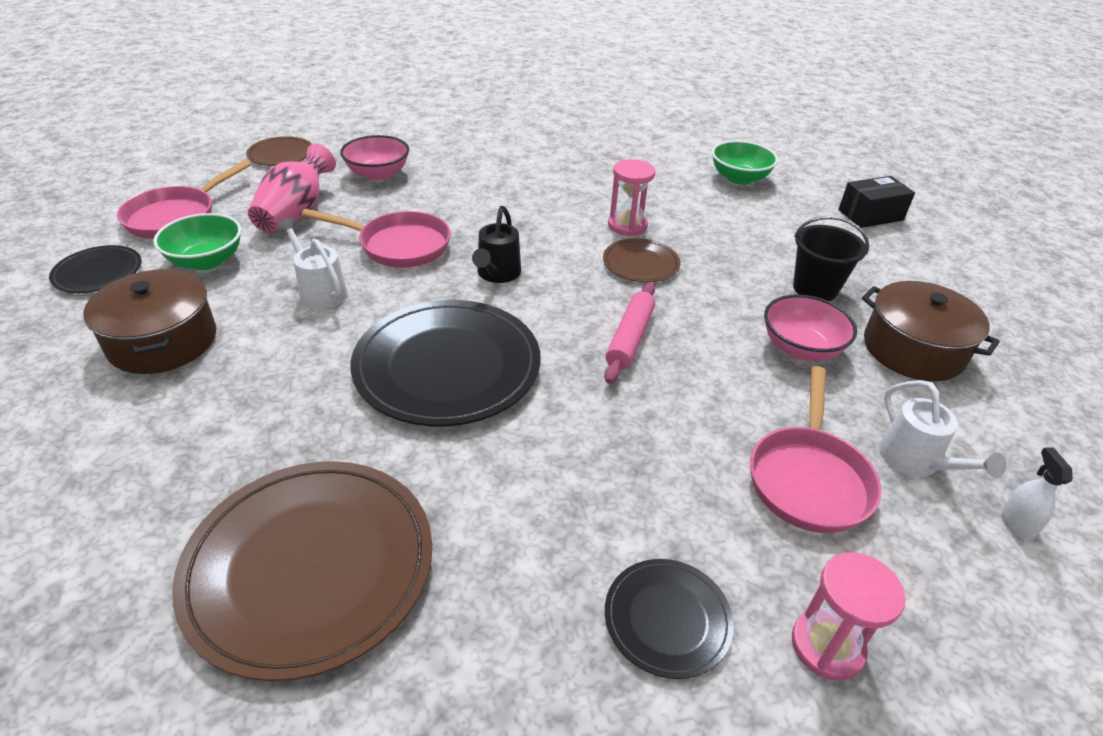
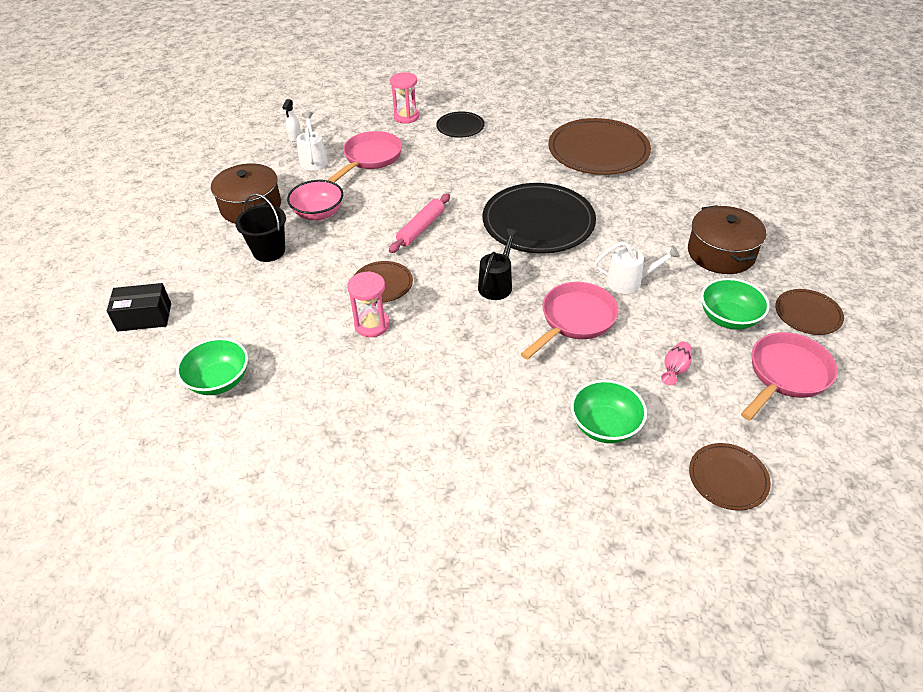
camera: 165 degrees left, 5 degrees up
(98, 272) = (808, 314): black plate -> brown plate
(296, 213) = (675, 369): pink vase -> pink vase, size x0.50
(319, 291) = (629, 282): white watering can -> white watering can turned 60 degrees counterclockwise
(378, 174) = (605, 426): pink bowl -> green bowl
(398, 245) = (574, 320): pink pan -> pink pan turned 105 degrees clockwise

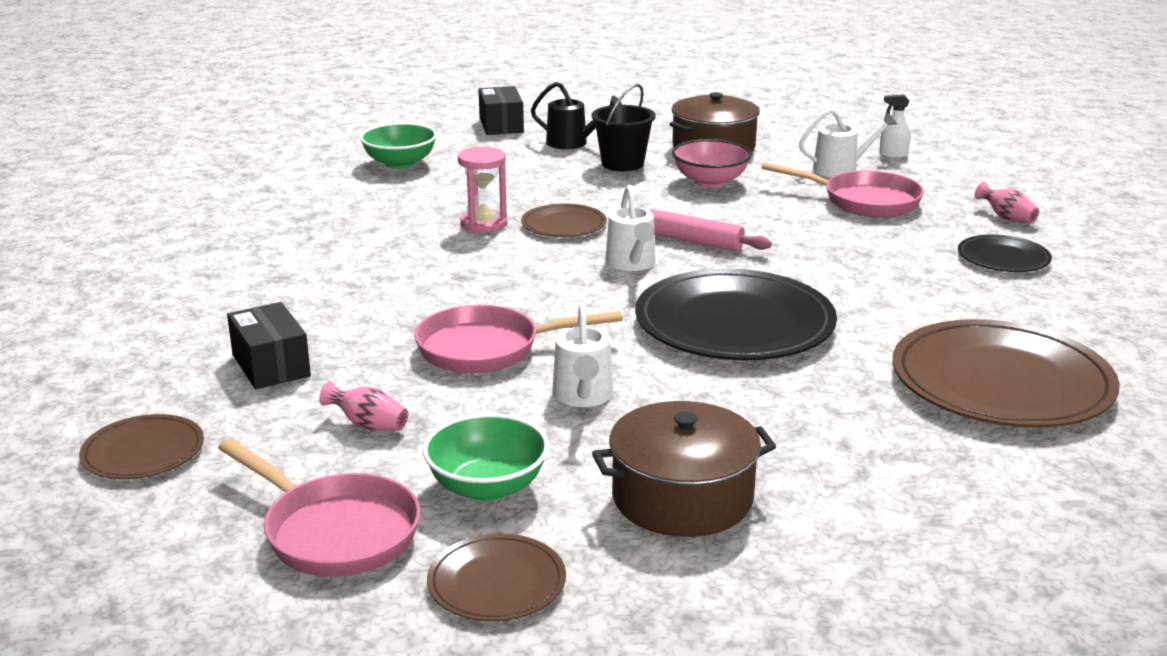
camera: 85 degrees right, 20 degrees down
(406, 117) = (1006, 218): pink hourglass -> pink vase
(454, 255) = (632, 264): none -> white watering can
(497, 284) = (569, 294): black watering can -> black watering can (573, 143)
(574, 320) = (487, 349): pink pan -> pink pan turned 135 degrees clockwise
(605, 426) = (271, 365): green bowl -> black box

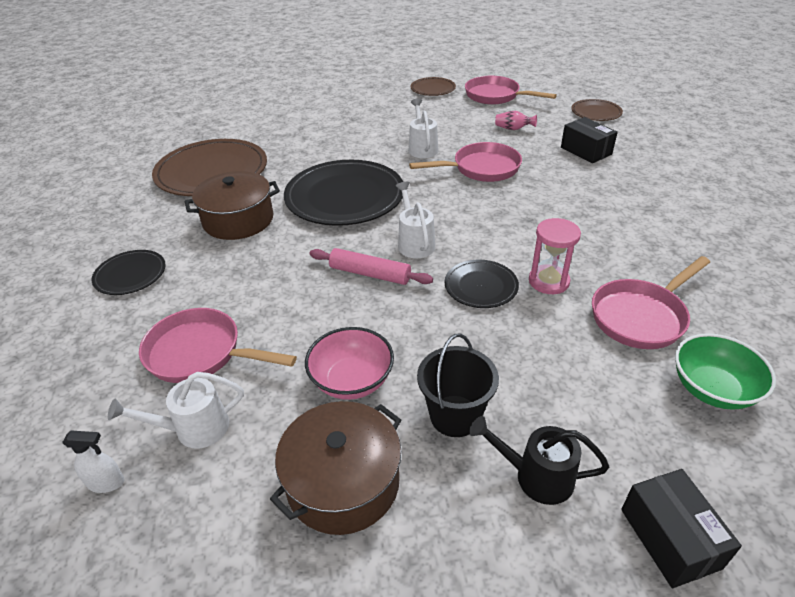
camera: 175 degrees right, 15 degrees up
(411, 198) = (641, 316): none -> pink pan
(487, 487) = (449, 112): green bowl -> none
(563, 225) = (481, 286): brown plate -> black plate
(682, 497) = (373, 114): brown pot -> brown pot (238, 220)
(1006, 218) = (80, 335): pink vase -> none

